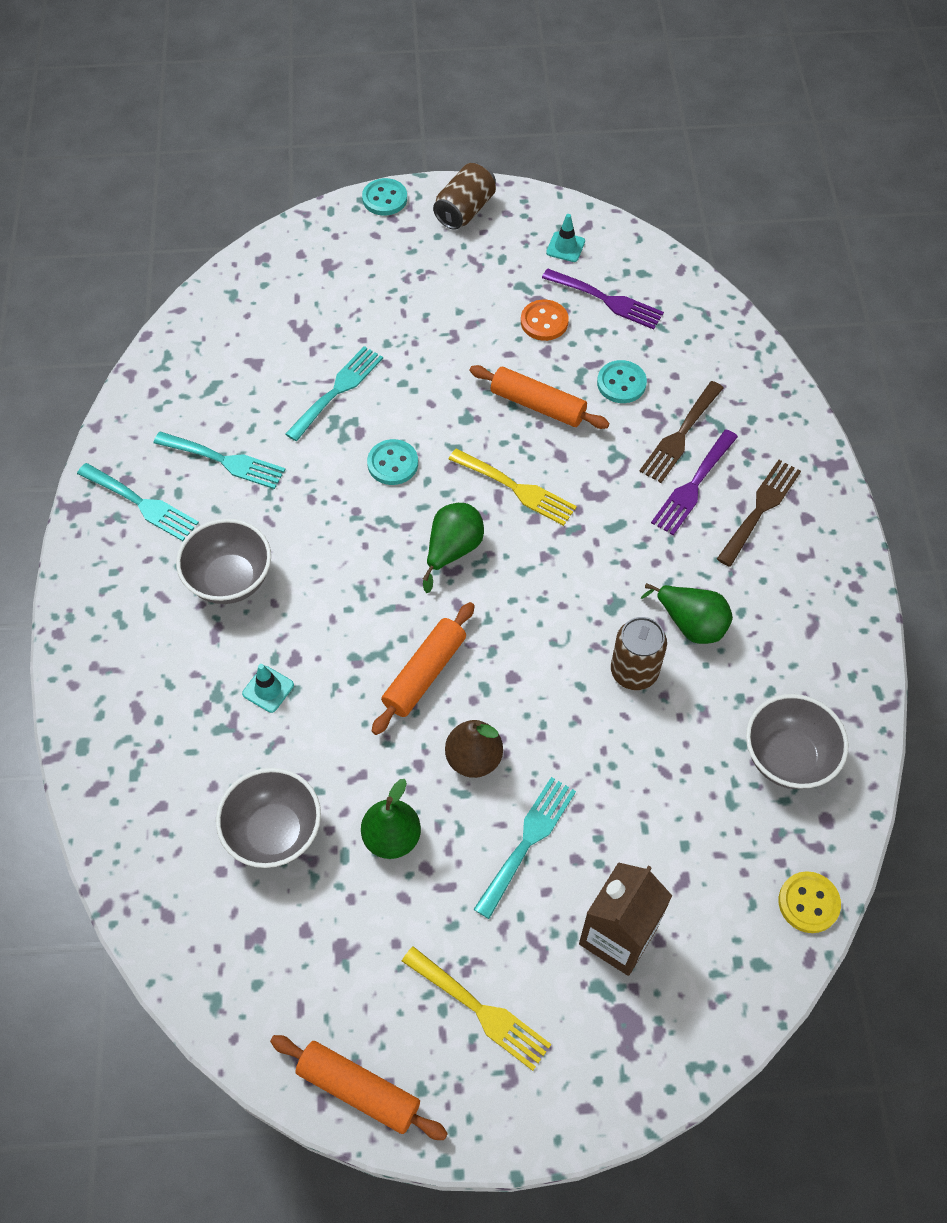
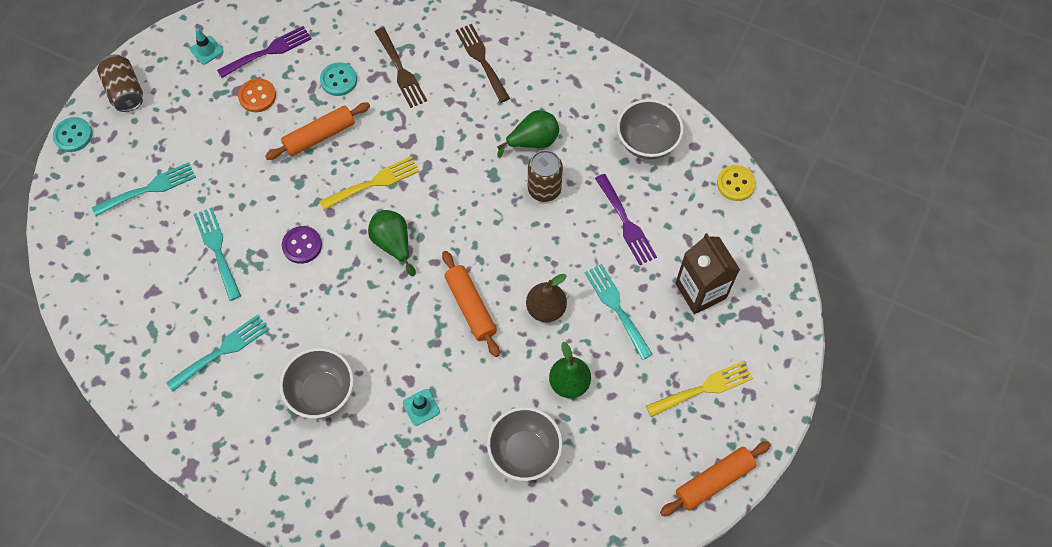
camera: 60 degrees left, 5 degrees up
(142, 503) = (218, 423): turquoise fork -> turquoise fork (149, 189)
(392, 463) = (302, 245): turquoise button -> purple button
(693, 486) = (441, 85): purple fork -> purple fork (626, 223)

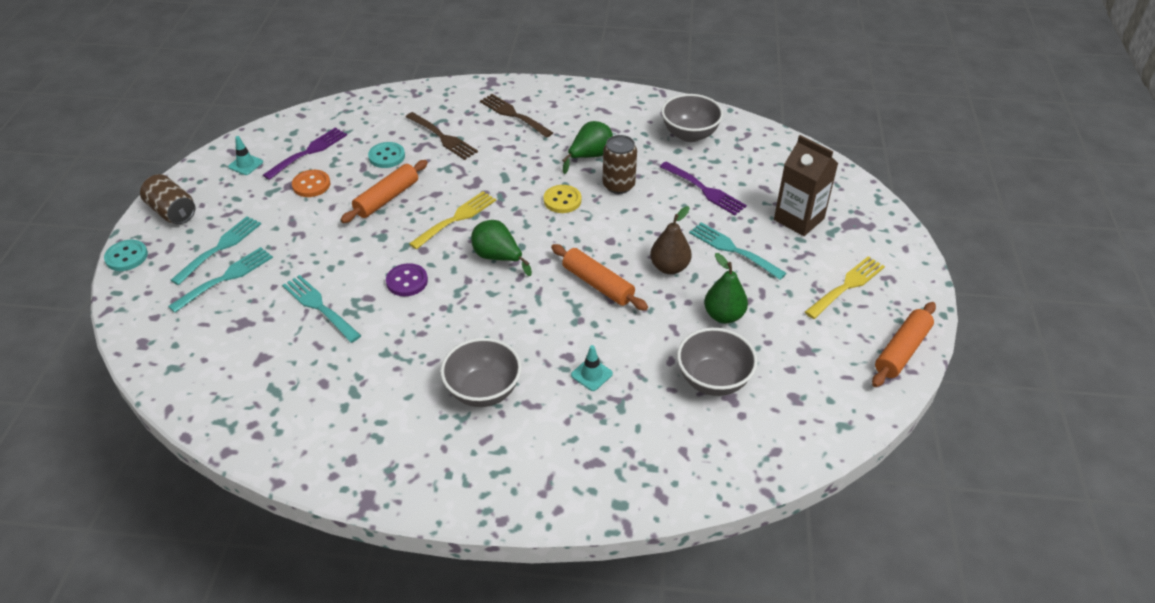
camera: 20 degrees left, 20 degrees down
(222, 351) = (360, 386): turquoise fork -> turquoise fork (220, 247)
(735, 184) = (781, 143): yellow button -> yellow button (562, 200)

